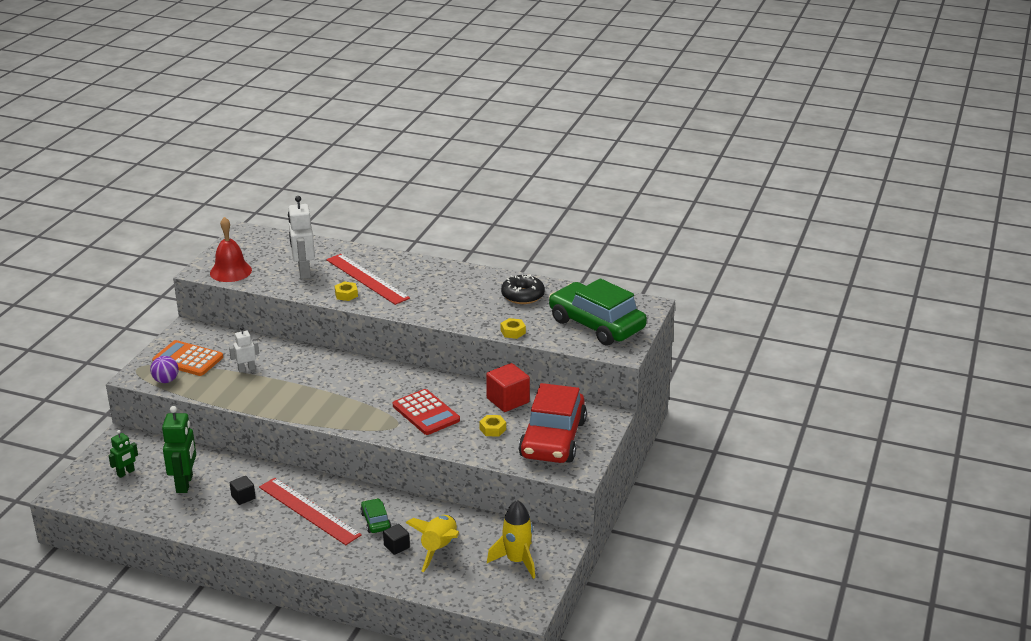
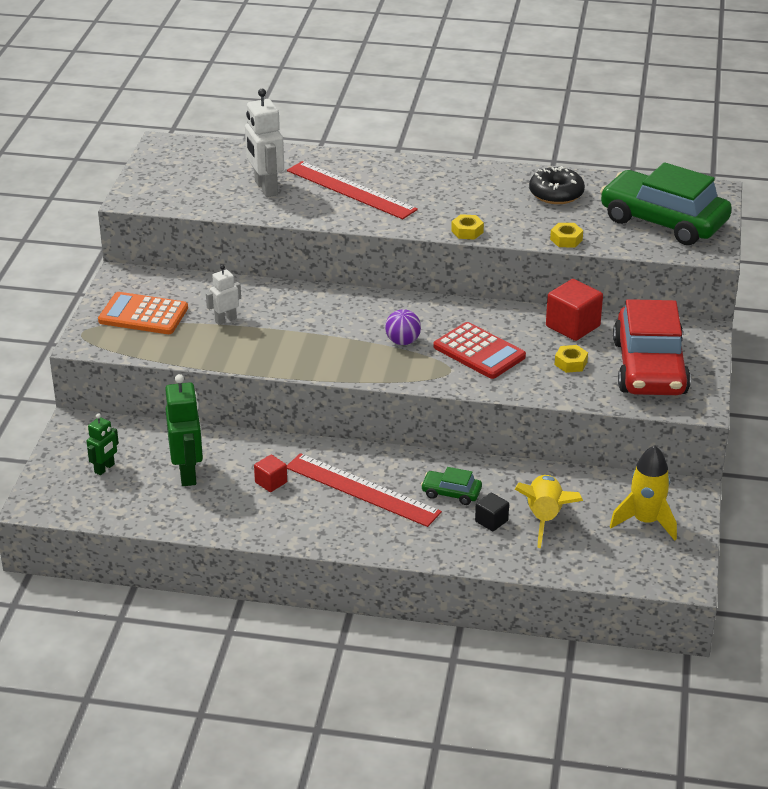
camera: 10 degrees left, 5 degrees up
(166, 380) = (128, 345): purple ball -> purple ball (403, 341)
(230, 271) = (170, 196): red bell -> none
(243, 497) = (271, 482): black cube -> red cube
(346, 295) = (334, 212): yellow nut -> yellow nut (467, 231)
(375, 521) = (451, 493): green car -> green car turned 45 degrees counterclockwise

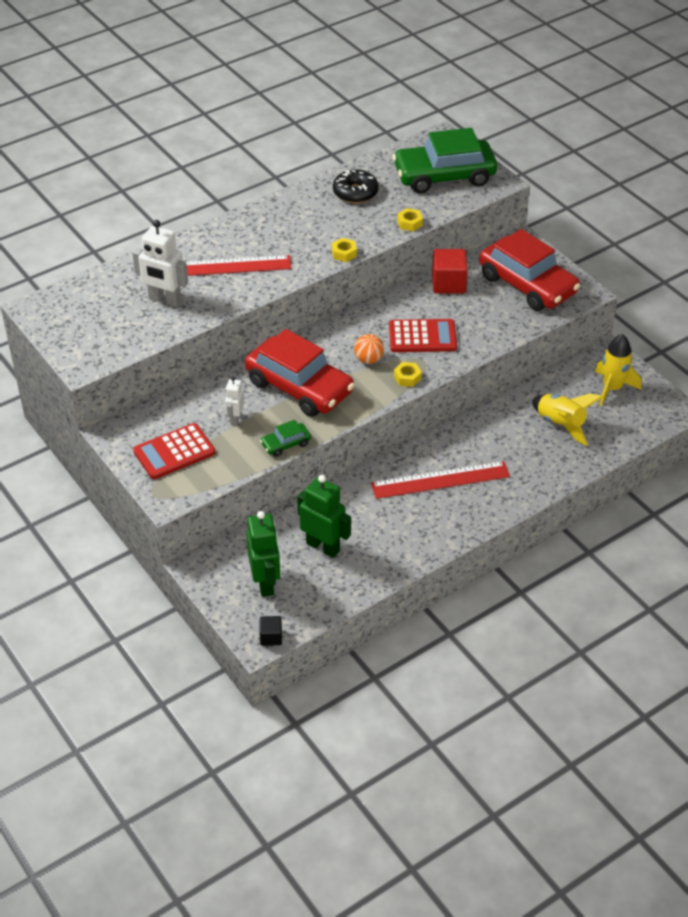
camera: 45 degrees left, 10 degrees up
(104, 468) = (265, 583): green robot -> green robot, size x1.77
(143, 315) = (174, 452): orange calculator -> red calculator
(271, 482) = (381, 515): red cube -> none
(312, 328) = (299, 387): none -> red car
(403, 341) = (368, 359): purple ball -> orange ball
(451, 493) = (491, 445): green car -> green car (286, 444)
(491, 521) = (537, 447): black cube -> black cube (271, 637)
(570, 363) = (483, 310): yellow nut -> yellow nut (407, 378)

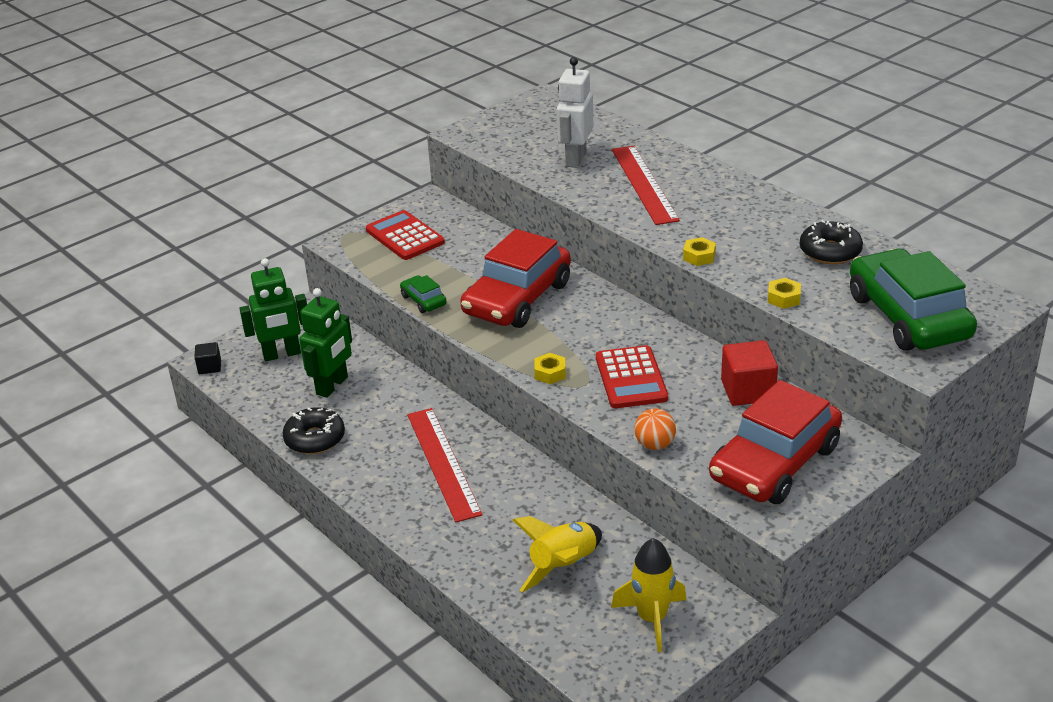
camera: 85 degrees right, 10 degrees down
(235, 418) = (459, 265): white robot -> none
(368, 359) = (576, 341): orange ball -> orange ball (654, 445)
(395, 558) = (315, 439): none -> black donut

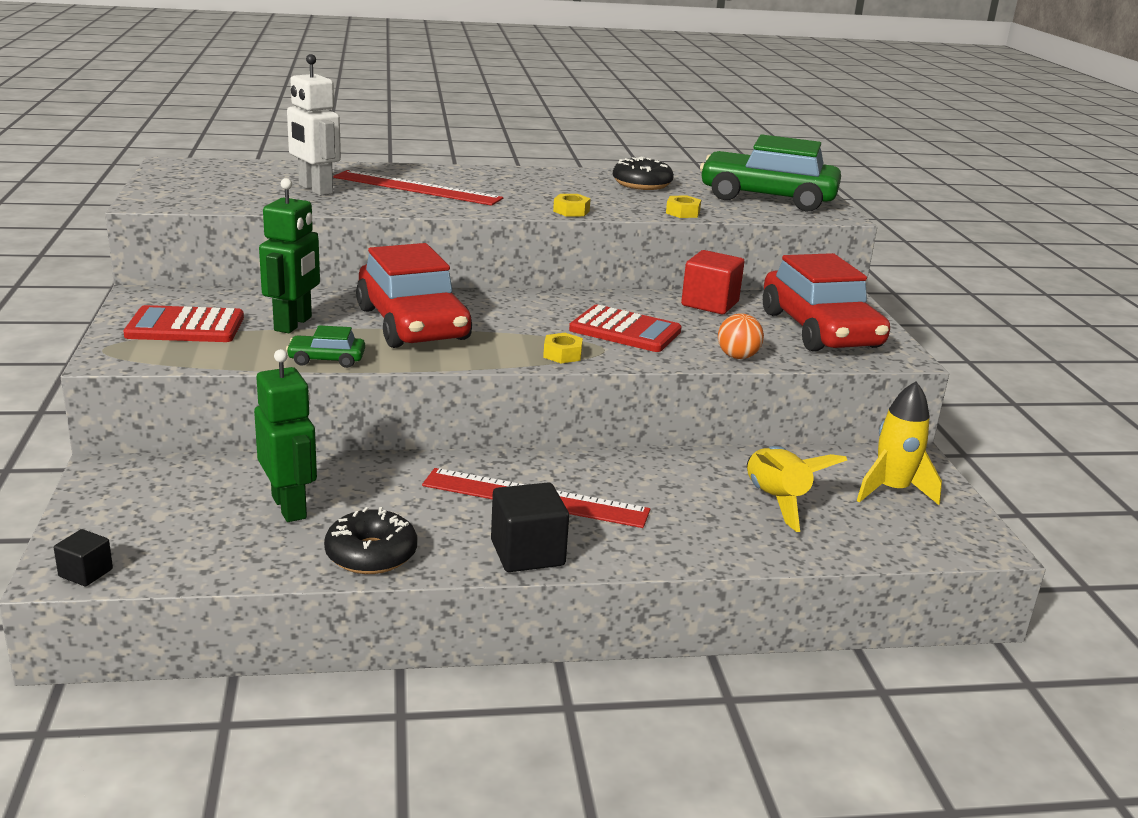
camera: 60 degrees left, 10 degrees down
(282, 354) = (164, 515): green robot -> green robot (293, 324)
(375, 491) = (527, 553): none -> black cube

